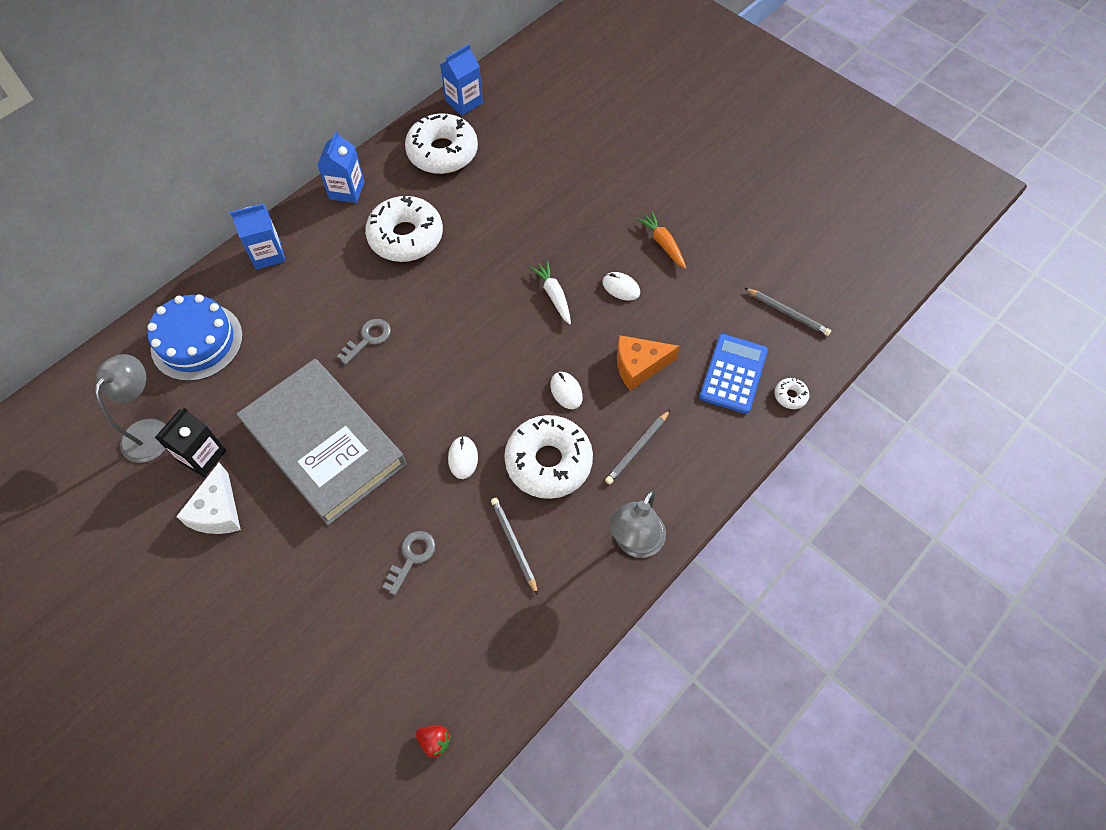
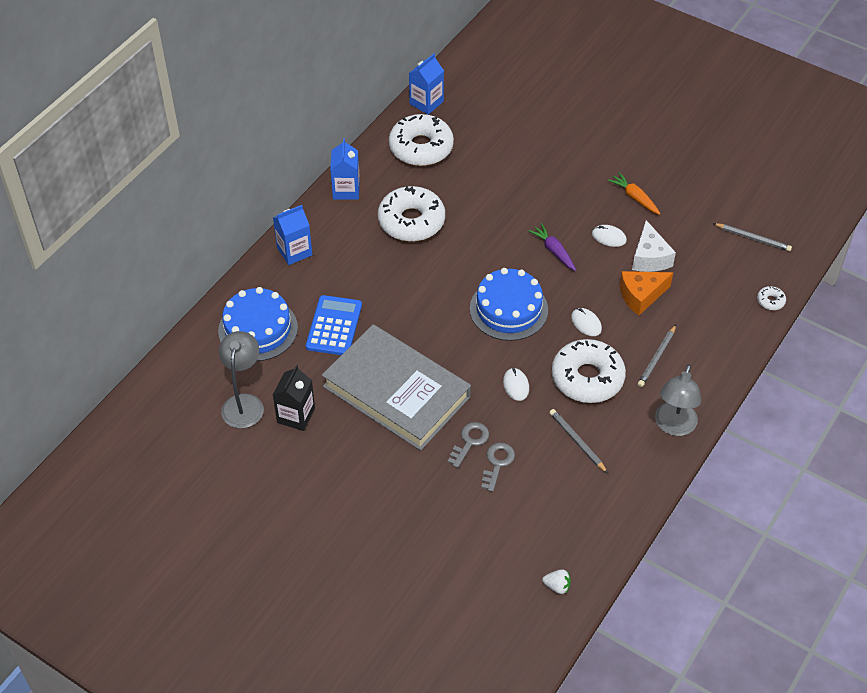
camera: 10 degrees left, 10 degrees down
(218, 511) = (324, 454): white cheese -> white cheese (649, 258)
(368, 339) = (406, 306): grey key -> grey key (470, 442)
(435, 741) = (557, 586): red strawberry -> white strawberry
(482, 360) = (508, 309): none -> blue cake
(553, 295) = (553, 251): white carrot -> purple carrot
(733, 374) = (720, 291): blue calculator -> blue calculator (334, 326)

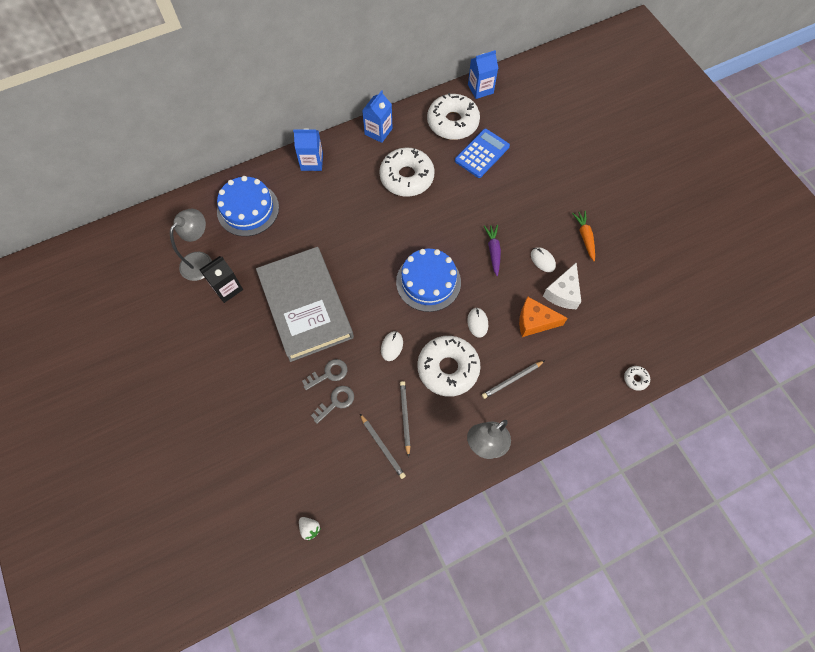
camera: 30 degrees right, 15 degrees up
(334, 326) = (299, 232): blue calculator -> blue calculator (482, 153)
(753, 238) = (657, 317): grey pencil -> grey pencil (382, 447)

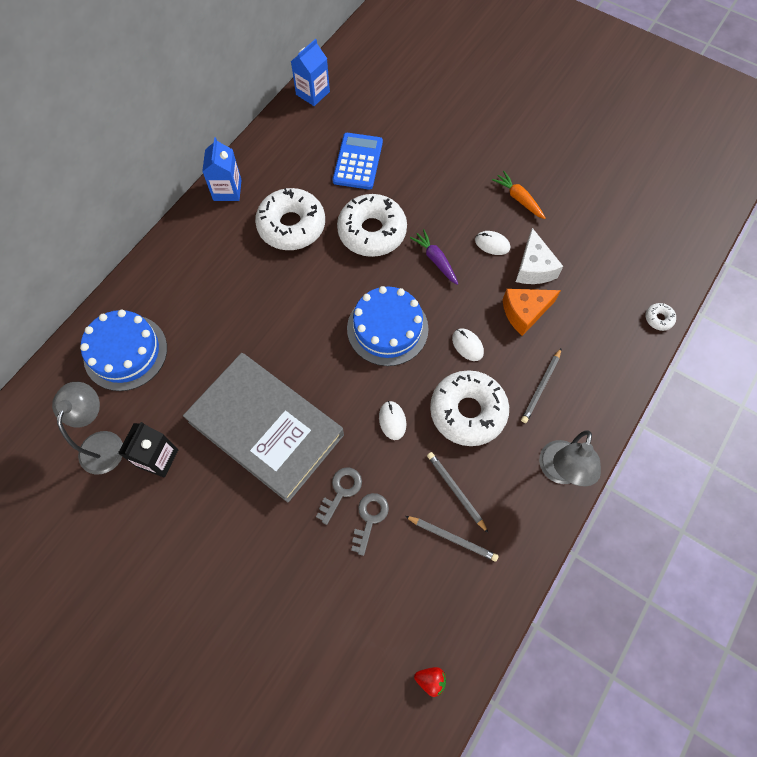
camera: 30 degrees left, 0 degrees up
(310, 528) = (430, 680): white strawberry -> red strawberry
(312, 162) = (170, 260): blue carton -> none
(452, 122) = (305, 142): white donut -> white donut (372, 232)

